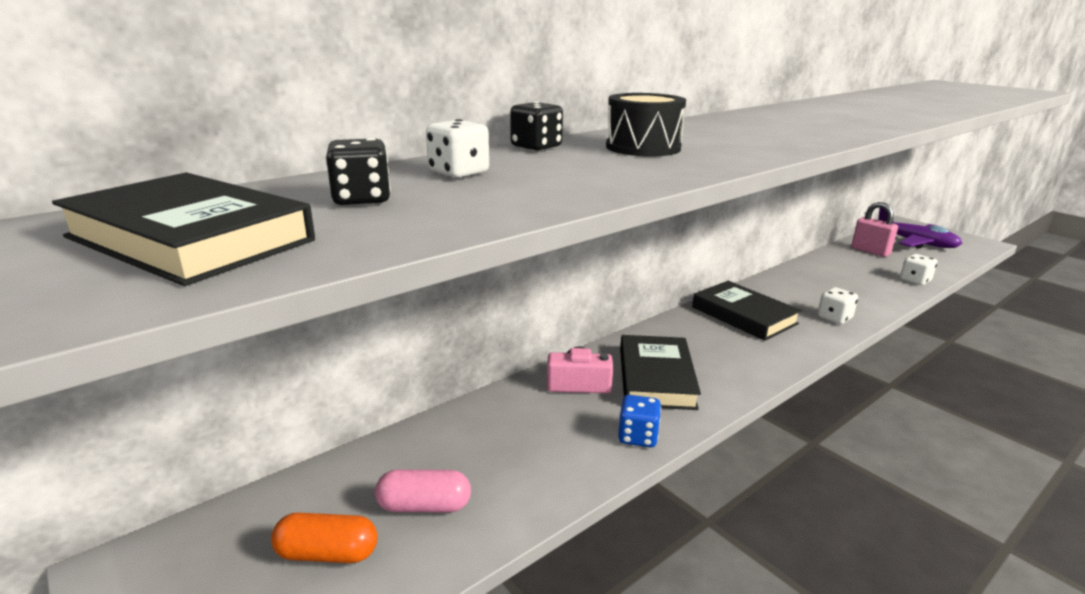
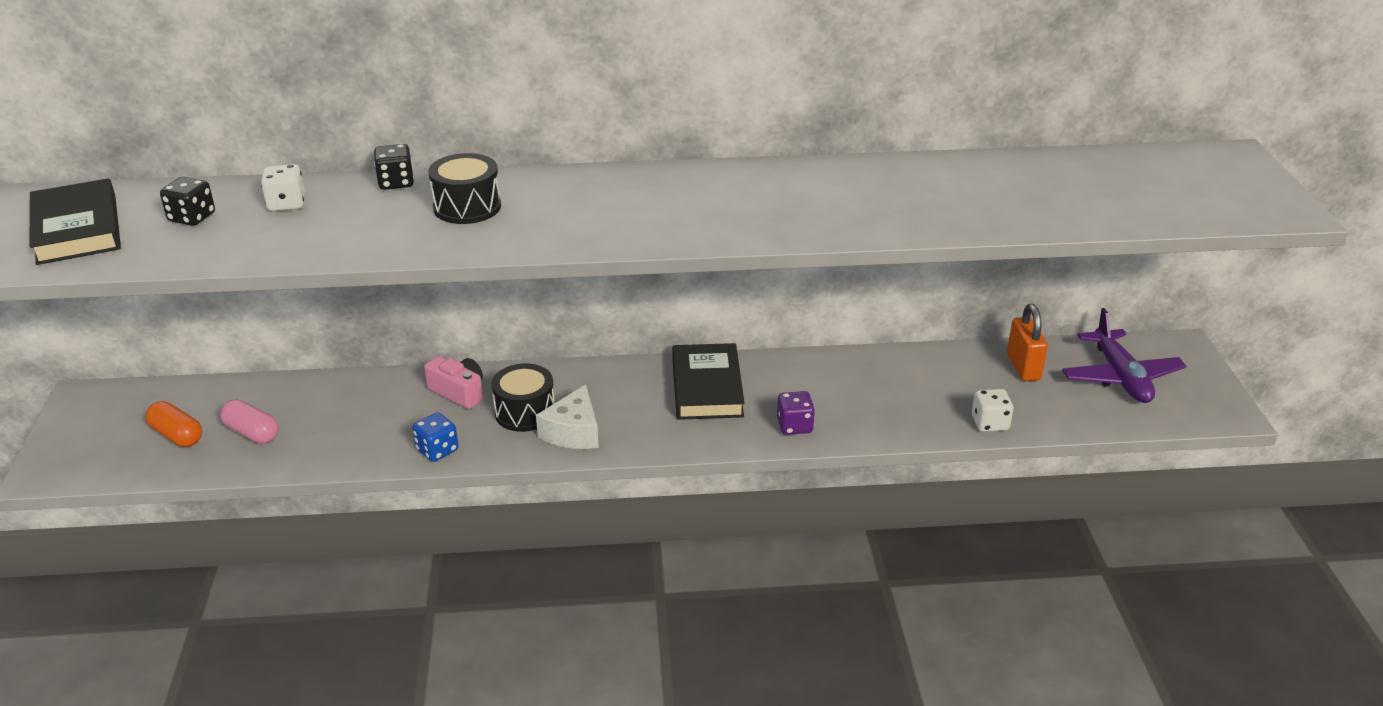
camera: 35 degrees right, 10 degrees up
(656, 377) = (525, 412): black book -> black drum
(715, 376) = (573, 432): none -> white cheese
(834, 318) = (794, 426): white dice -> purple dice
(870, 251) = (1023, 367): pink padlock -> orange padlock

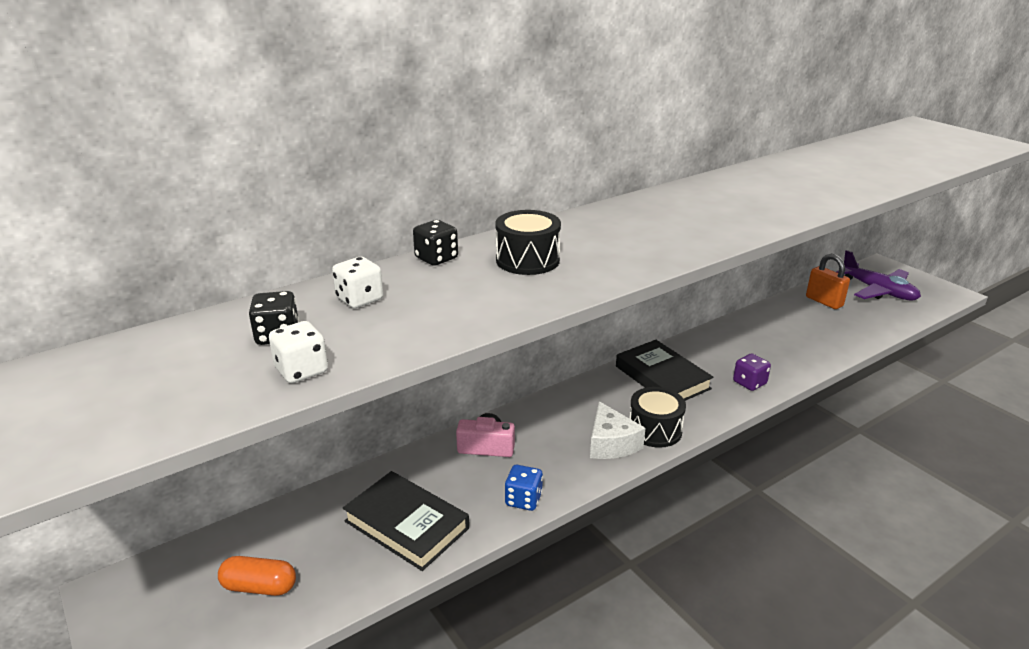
camera: 30 degrees left, 5 degrees down
(77, 229) = (155, 382): black book -> black book (406, 525)
(252, 433) = (336, 553): pink capsule -> none
(525, 412) = (557, 442): black drum -> black drum (655, 430)
(989, 423) = (852, 340): white dice -> white dice (301, 370)

